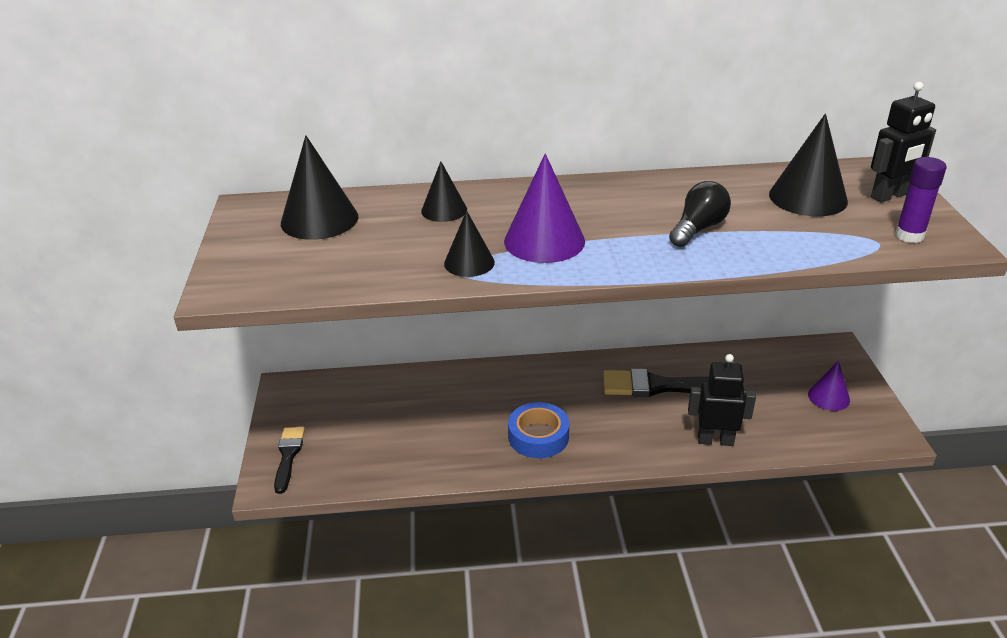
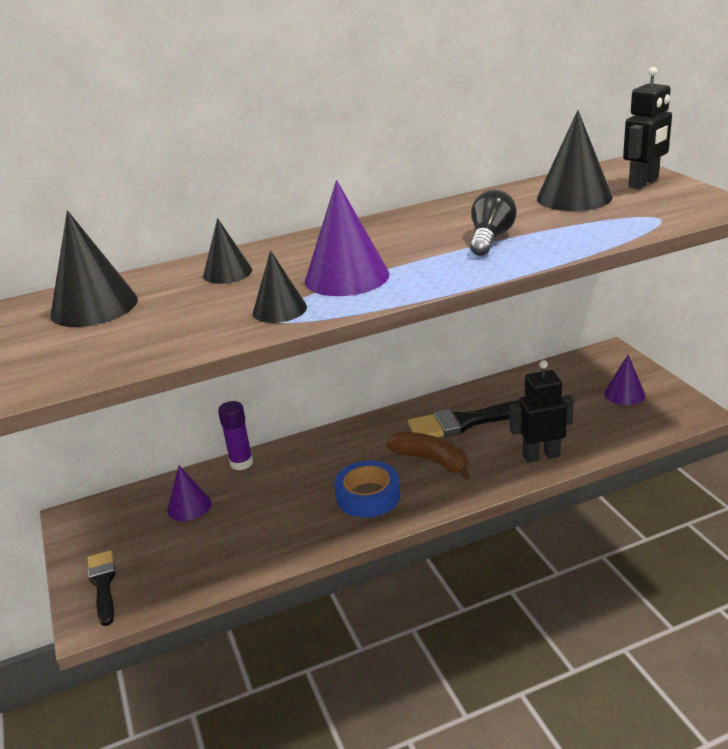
camera: 15 degrees left, 5 degrees down
(382, 403) = (189, 506): none -> purple cone
(610, 417) = (432, 461): none -> brown banana
(909, 236) = (681, 208): purple glue stick -> purple glue stick (241, 463)

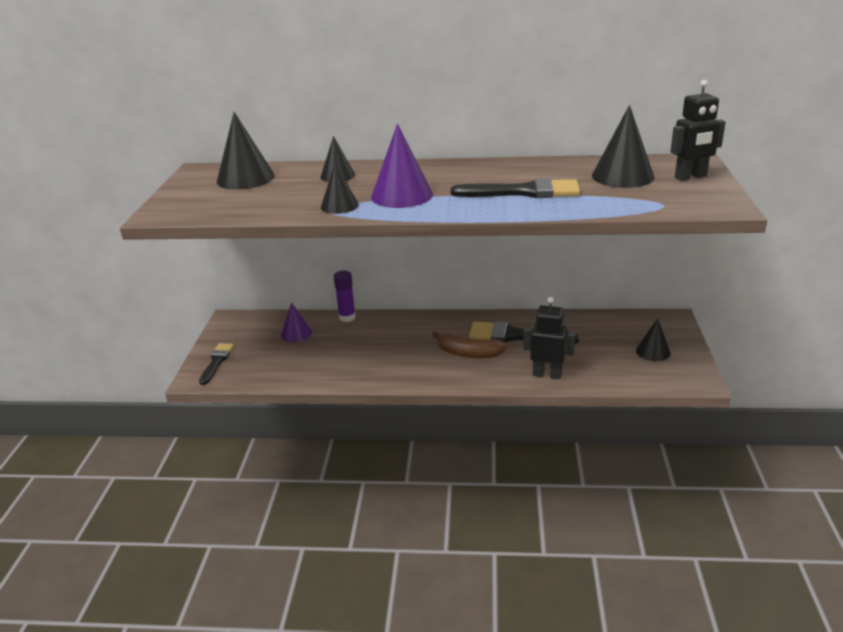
camera: 25 degrees right, 0 degrees up
(368, 496) = (407, 362): blue tape -> none
(432, 461) = (468, 353): brown banana -> brown banana turned 135 degrees clockwise
(490, 239) = (523, 192): black light bulb -> black brush
(624, 394) = (653, 351): purple cone -> black cone

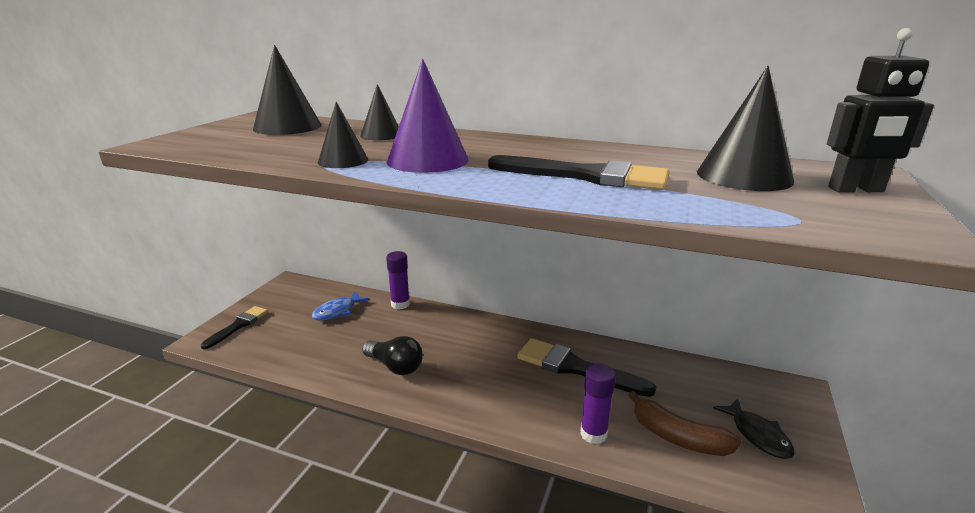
camera: 15 degrees right, 5 degrees down
(296, 333) = (337, 311): purple cone -> blue fish
(377, 363) = (395, 366): none -> black light bulb
(468, 353) = (506, 379): brown banana -> brown banana (677, 437)
(547, 374) = (593, 434): black robot -> purple glue stick
(653, 351) = (757, 435): black cone -> black fish

